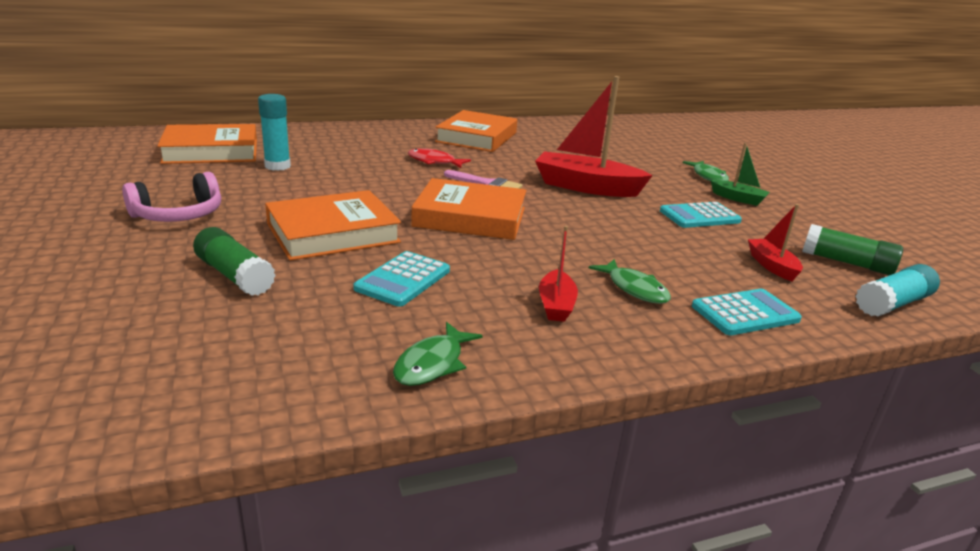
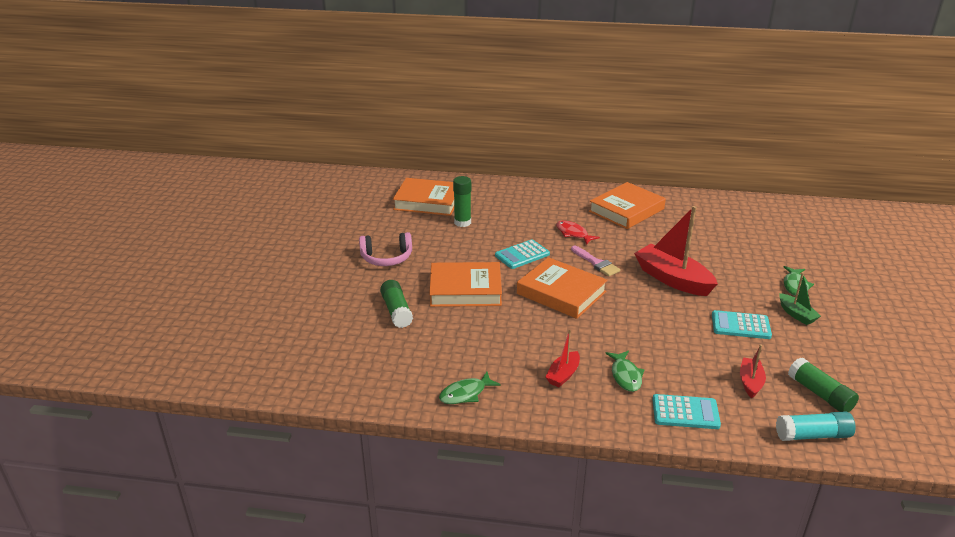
camera: 30 degrees right, 5 degrees up
(277, 166) = (462, 222): turquoise glue stick -> green glue stick
(403, 279) = (485, 335): turquoise calculator -> turquoise calculator (522, 255)

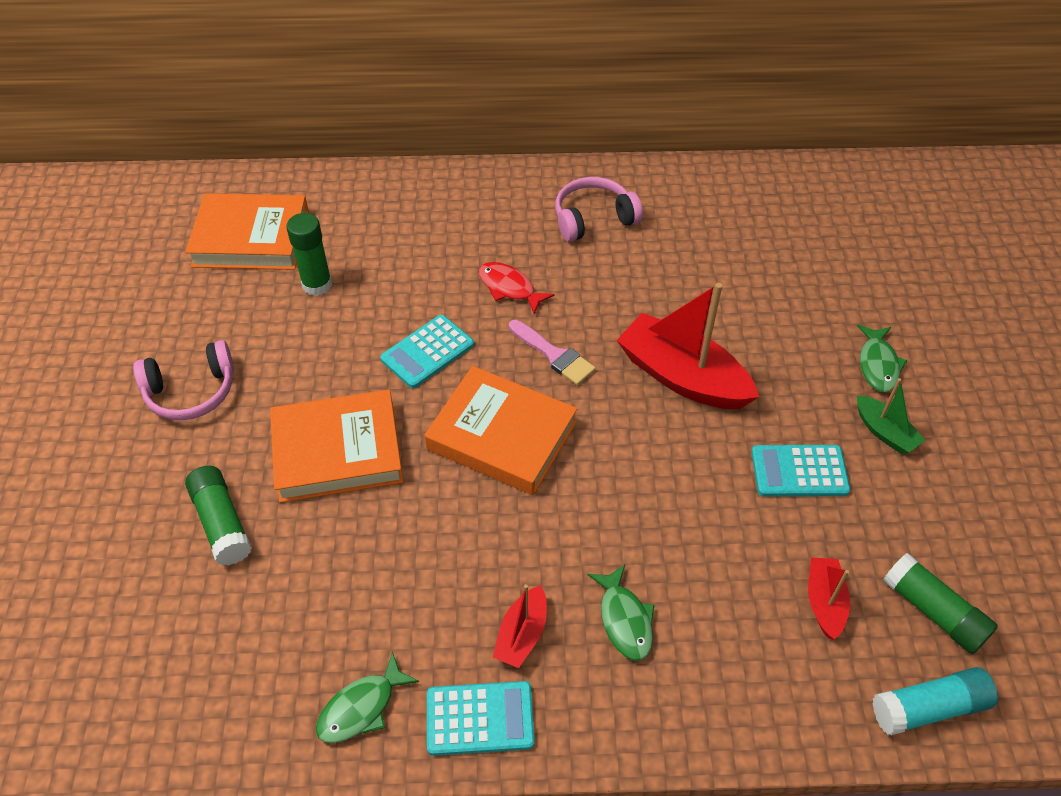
camera: 10 degrees left, 20 degrees up
(626, 210) = (593, 219): orange book -> pink headphones
(685, 412) = (727, 690): turquoise calculator -> turquoise calculator (480, 719)

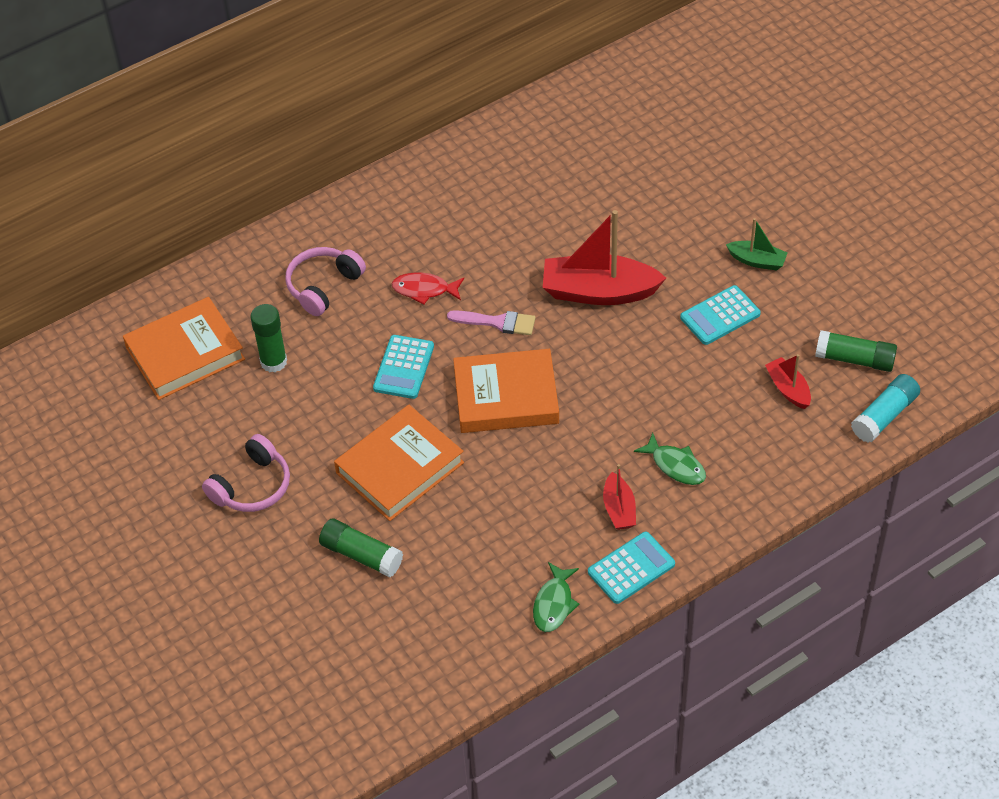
camera: 30 degrees left, 0 degrees up
(593, 219) = (444, 204): pink headphones -> pink headphones (323, 286)
(878, 365) = (724, 215): green fish -> none

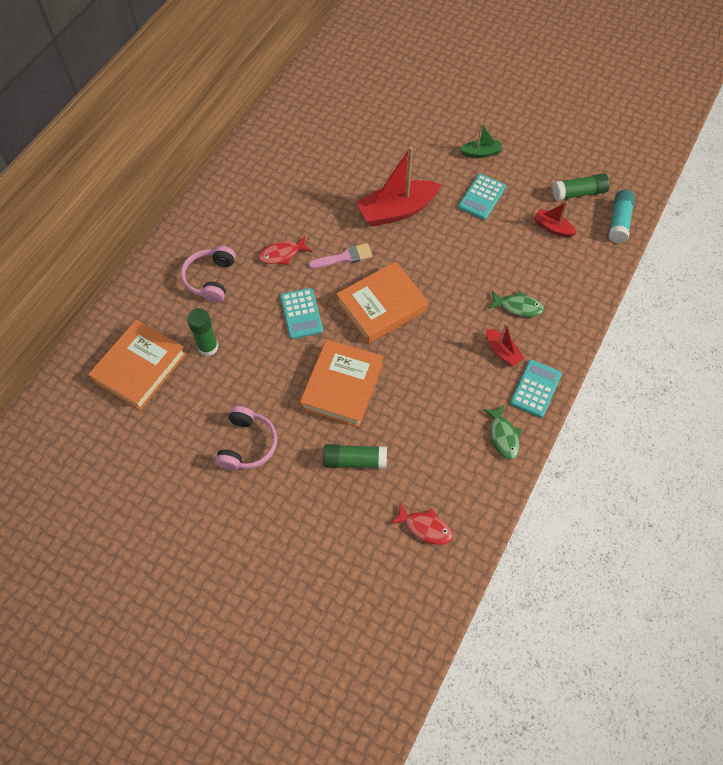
camera: 30 degrees left, 10 degrees up
(395, 661) = (425, 527): none -> red fish

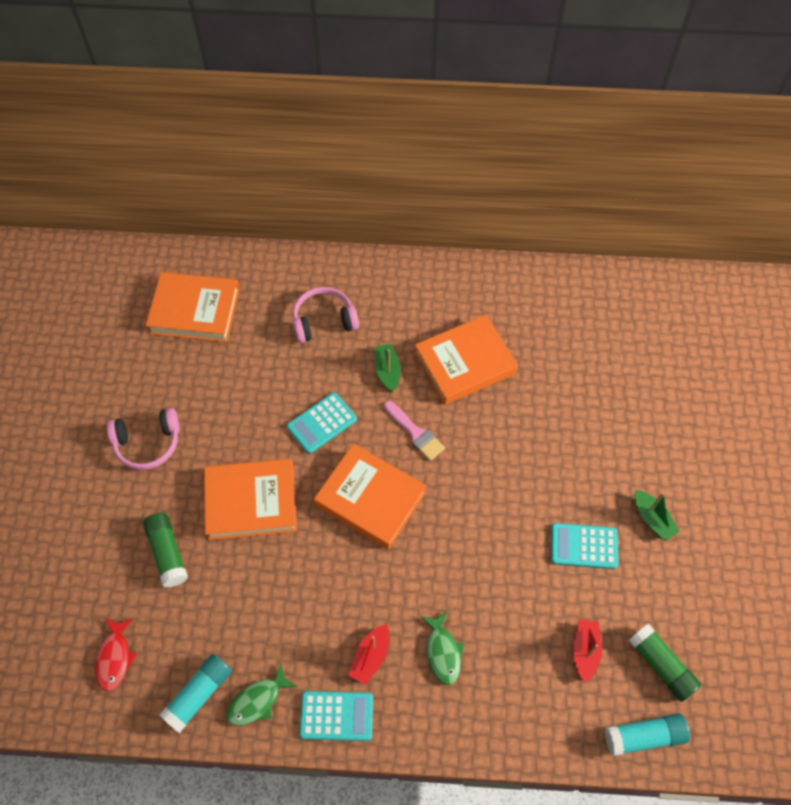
camera: 65 degrees right, 0 degrees up
(208, 347) = (243, 357): green glue stick -> none
(282, 254) = (387, 371): red fish -> green boat
(305, 204) = (465, 363): none -> orange book
(396, 211) = (509, 459): red boat -> none
(481, 475) = (199, 694): none -> turquoise glue stick

